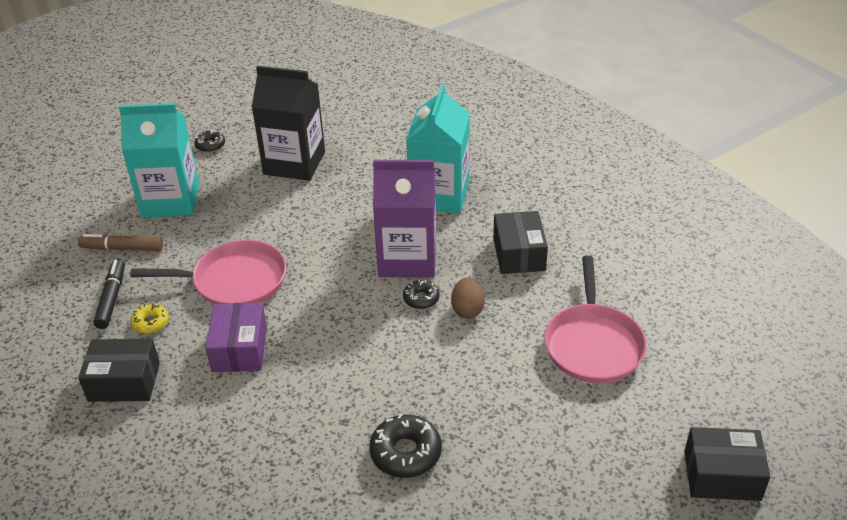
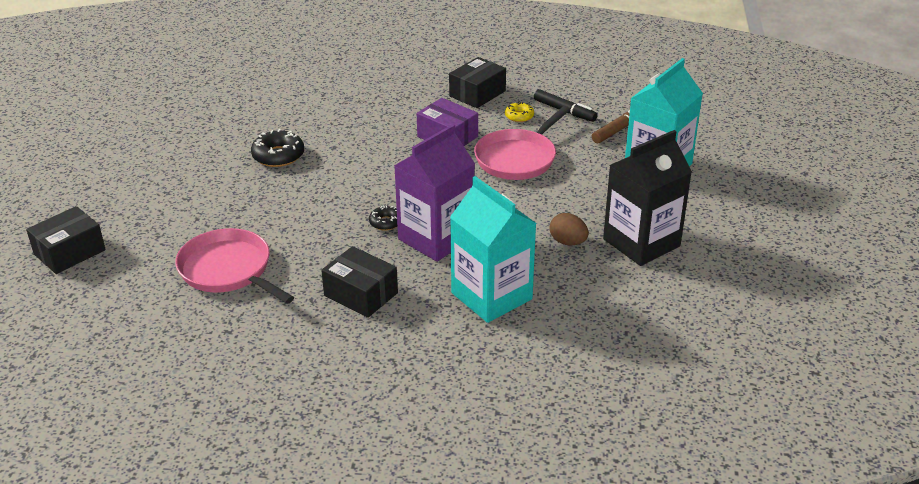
camera: 130 degrees right, 5 degrees down
(210, 145) = (724, 212): black donut -> none
(467, 309) = (345, 236): brown egg -> brown egg (568, 242)

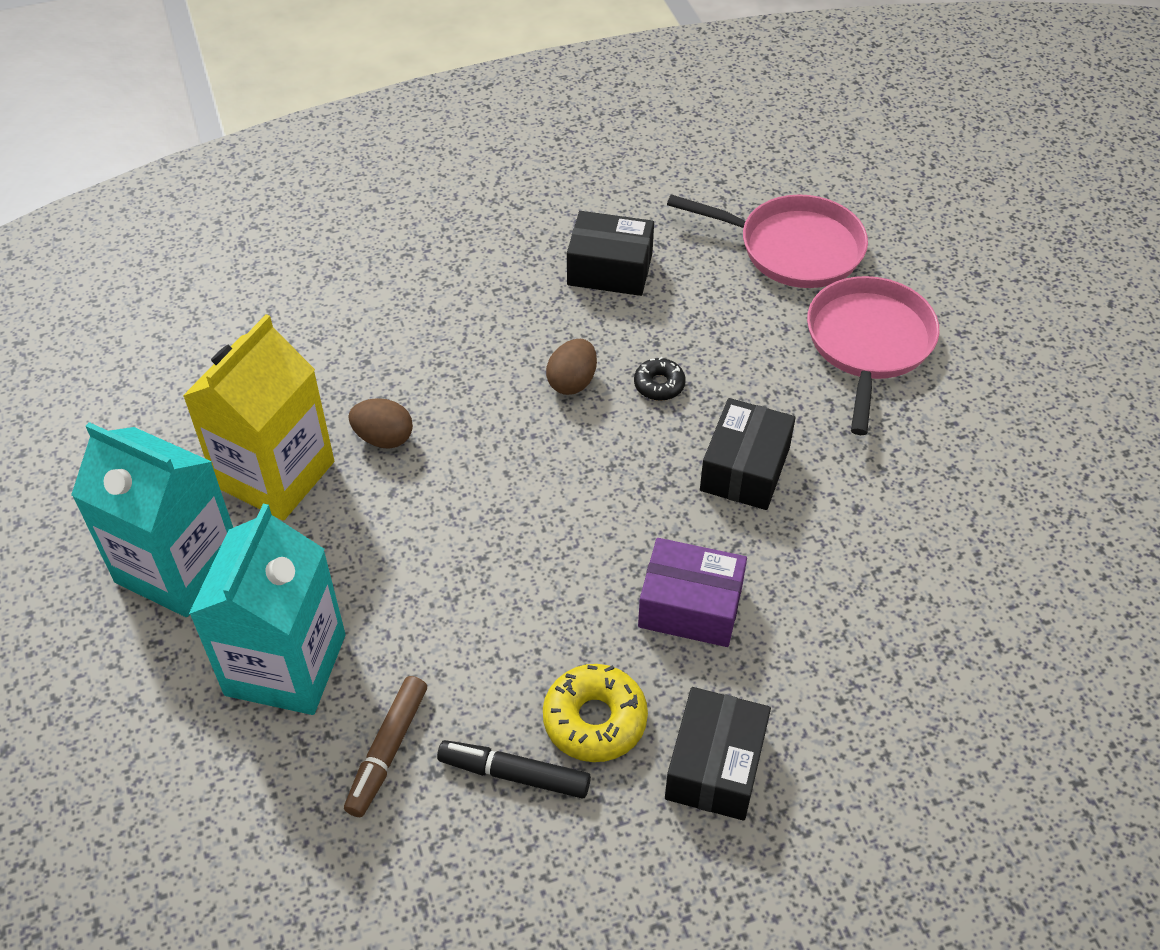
camera: 155 degrees right, 15 degrees up
(69, 252) = (1002, 210): black box -> black box (745, 469)
(278, 156) = (922, 456): black donut -> none
(436, 238) = (572, 382): purple carton -> brown egg
(491, 296) = (449, 318): turquoise carton -> turquoise carton (178, 566)
(518, 158) = (539, 595): pink pan -> pink pan (868, 343)
(519, 116) = (595, 720): yellow donut -> yellow donut, size x1.70
(641, 242) = (275, 474): black carton -> yellow carton

